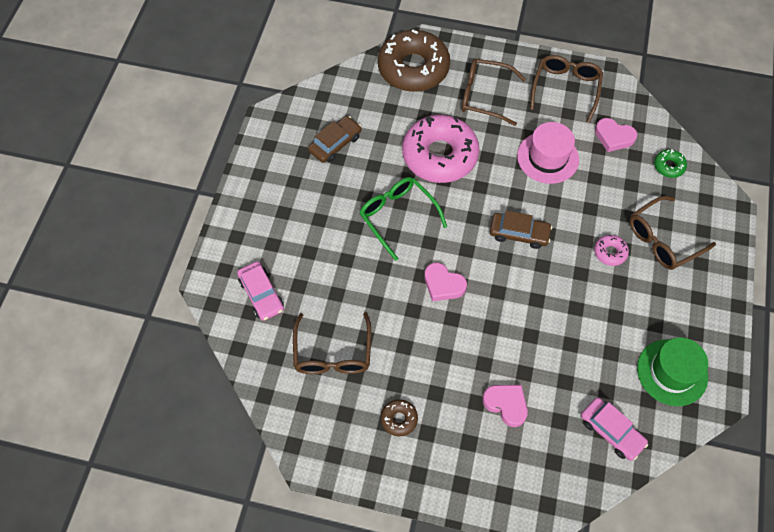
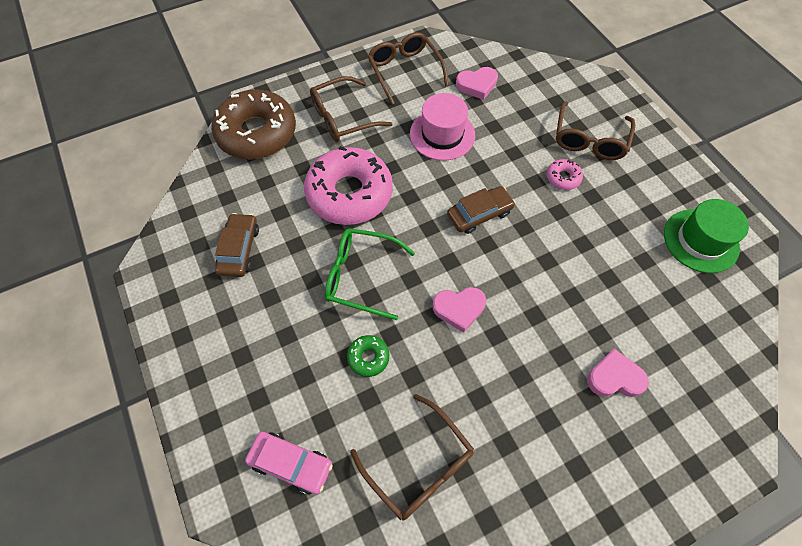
camera: 40 degrees left, 0 degrees up
(399, 419) = (541, 477): brown donut -> none
(611, 431) = (711, 328): pink car -> none
(669, 166) = (538, 81): green donut -> green donut (368, 357)

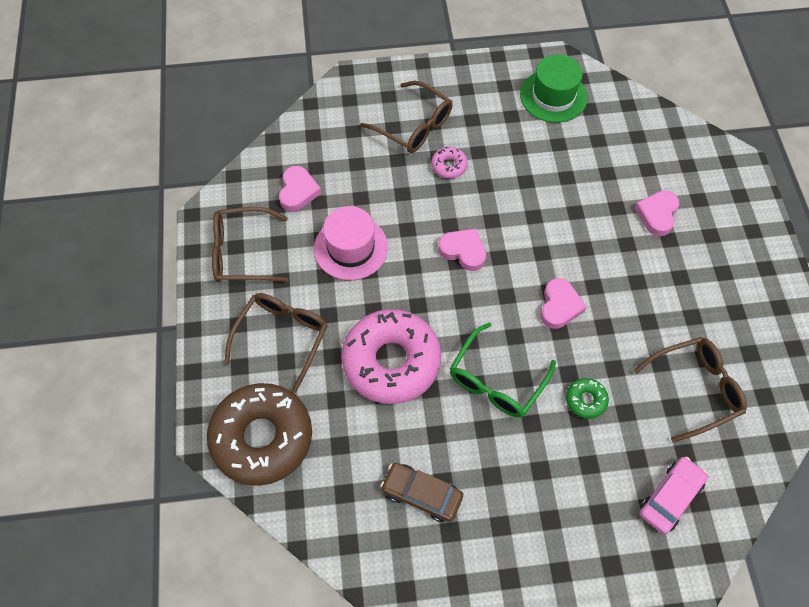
camera: 70 degrees left, 0 degrees up
(343, 118) = (282, 337): brown glasses -> brown glasses turned 150 degrees counterclockwise
(479, 214) = (463, 251): brown car -> pink heart

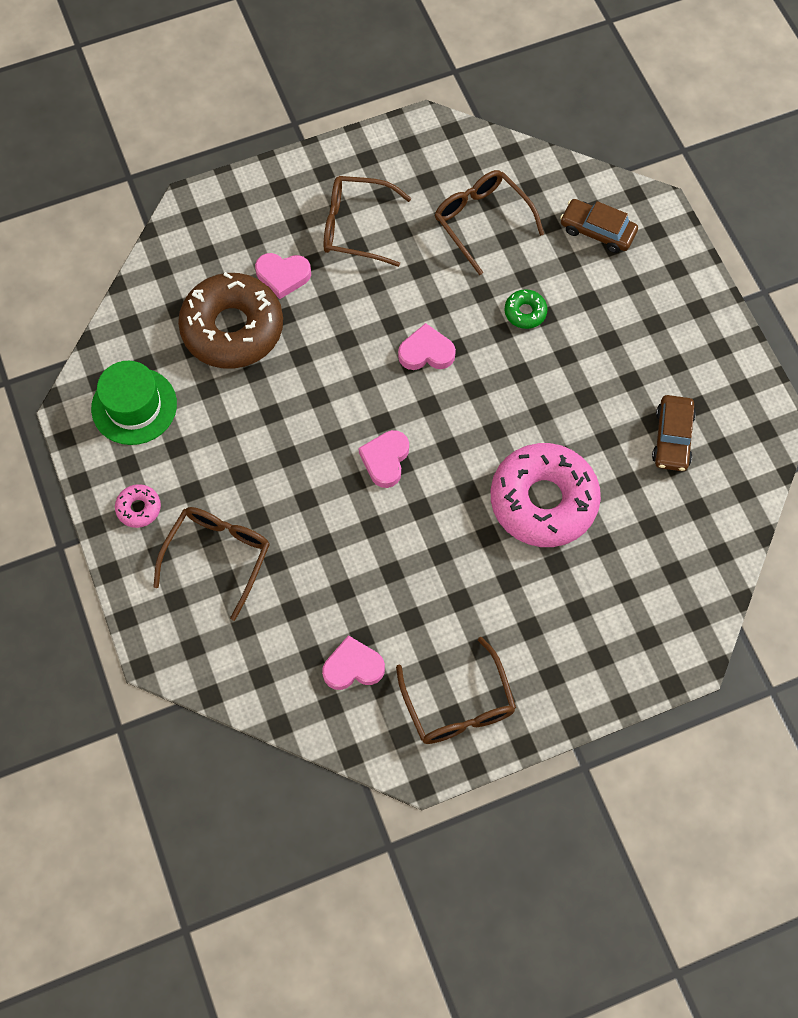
camera: 105 degrees left, 5 degrees up
(262, 438) = (671, 605): brown donut -> brown donut (232, 328)
(282, 337) = (552, 622): brown glasses -> brown glasses (356, 227)
(351, 248) = (416, 582): pink hat -> none
(449, 166) = (270, 501): pink donut -> pink donut (139, 508)
(496, 380) = (531, 395): green glasses -> none
(670, 497) = (597, 231): pink car -> brown car

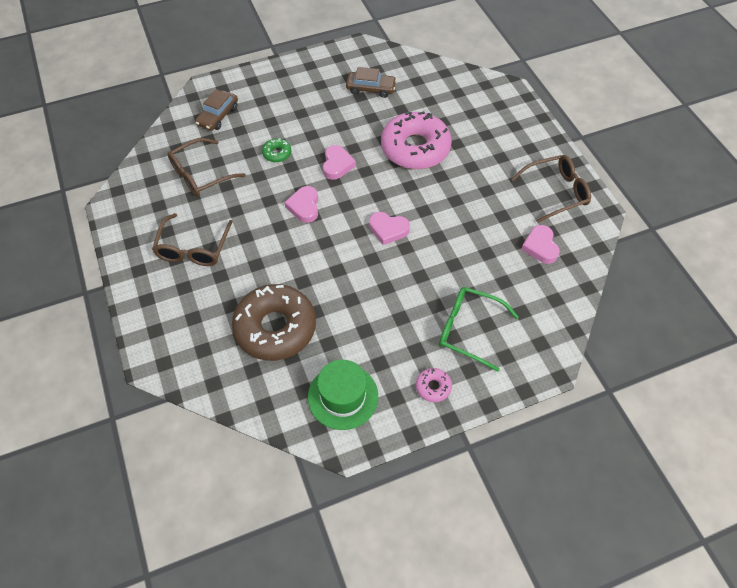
camera: 90 degrees left, 10 degrees down
(218, 556) = (469, 330): brown glasses -> green glasses
(283, 276) = (231, 295): pink heart -> pink heart (337, 165)

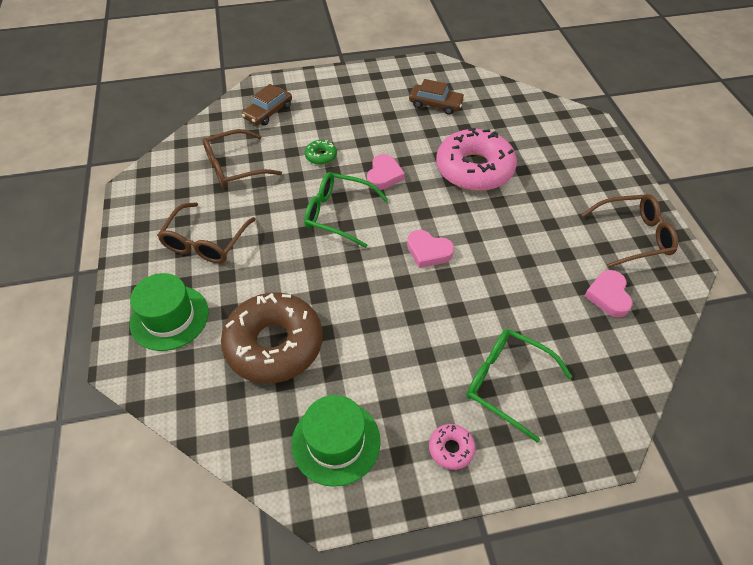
camera: 10 degrees right, 5 degrees down
(180, 319) = (169, 317): none -> green hat
(304, 206) = (338, 214): pink heart -> green glasses

